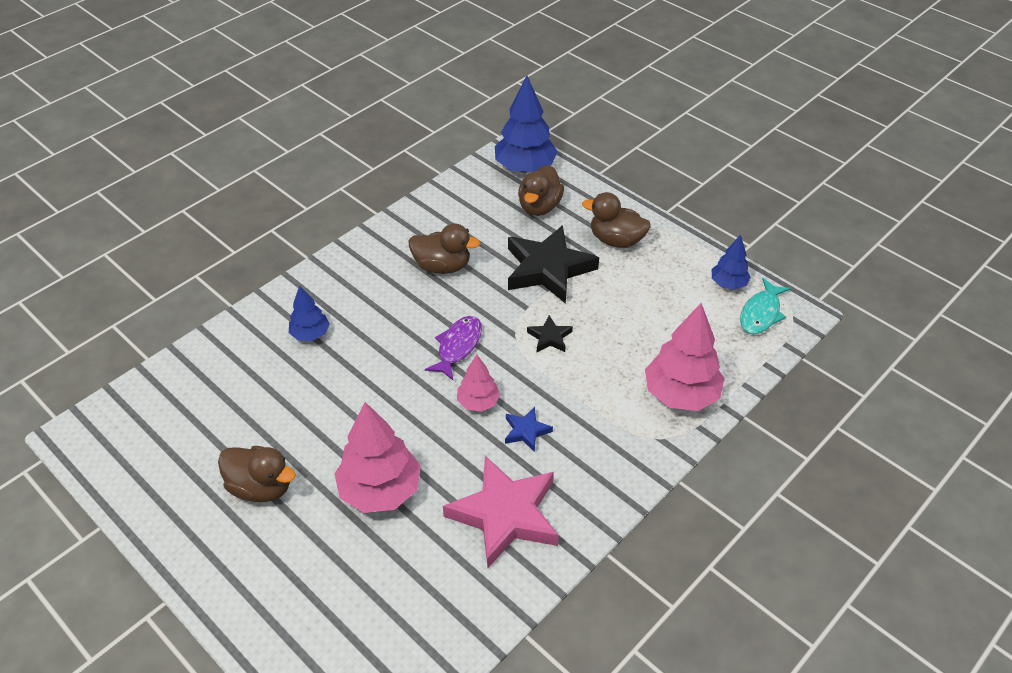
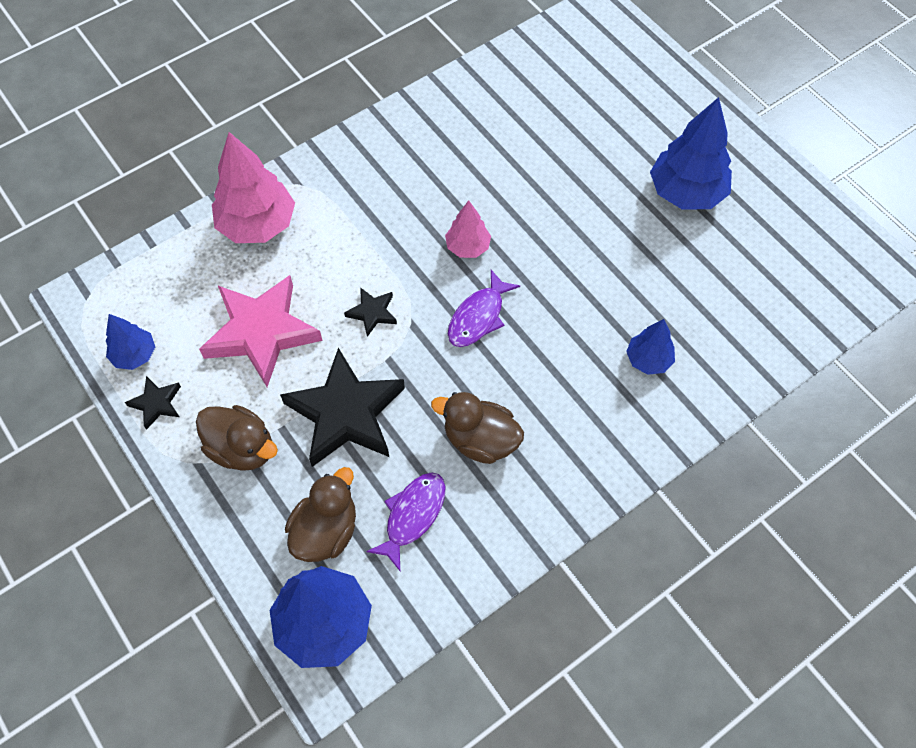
camera: 170 degrees left, 15 degrees up
(261, 487) = (686, 193): brown duck -> blue tree
(380, 490) = (574, 174): pink tree -> none
(482, 221) = (412, 516): none -> purple fish
(505, 515) = (463, 137): pink star -> pink star (261, 332)
(526, 431) = (425, 209): blue star -> none
(692, 257) = (156, 403): none -> black star
(761, 313) = (120, 307): turquoise fish -> none

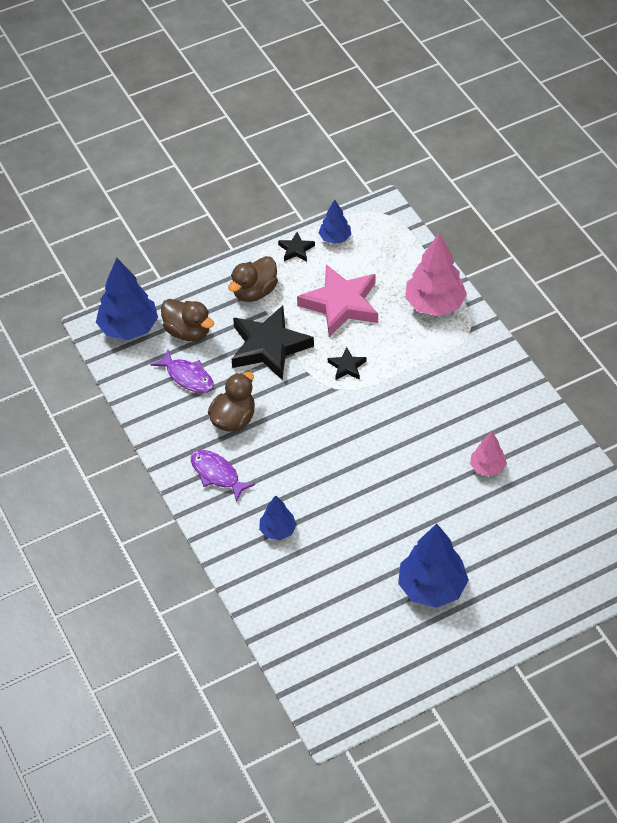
camera: 100 degrees right, 10 degrees down
(467, 247) = (397, 429): pink tree -> pink tree (487, 467)
(478, 317) = (333, 429): purple fish -> purple fish (217, 474)

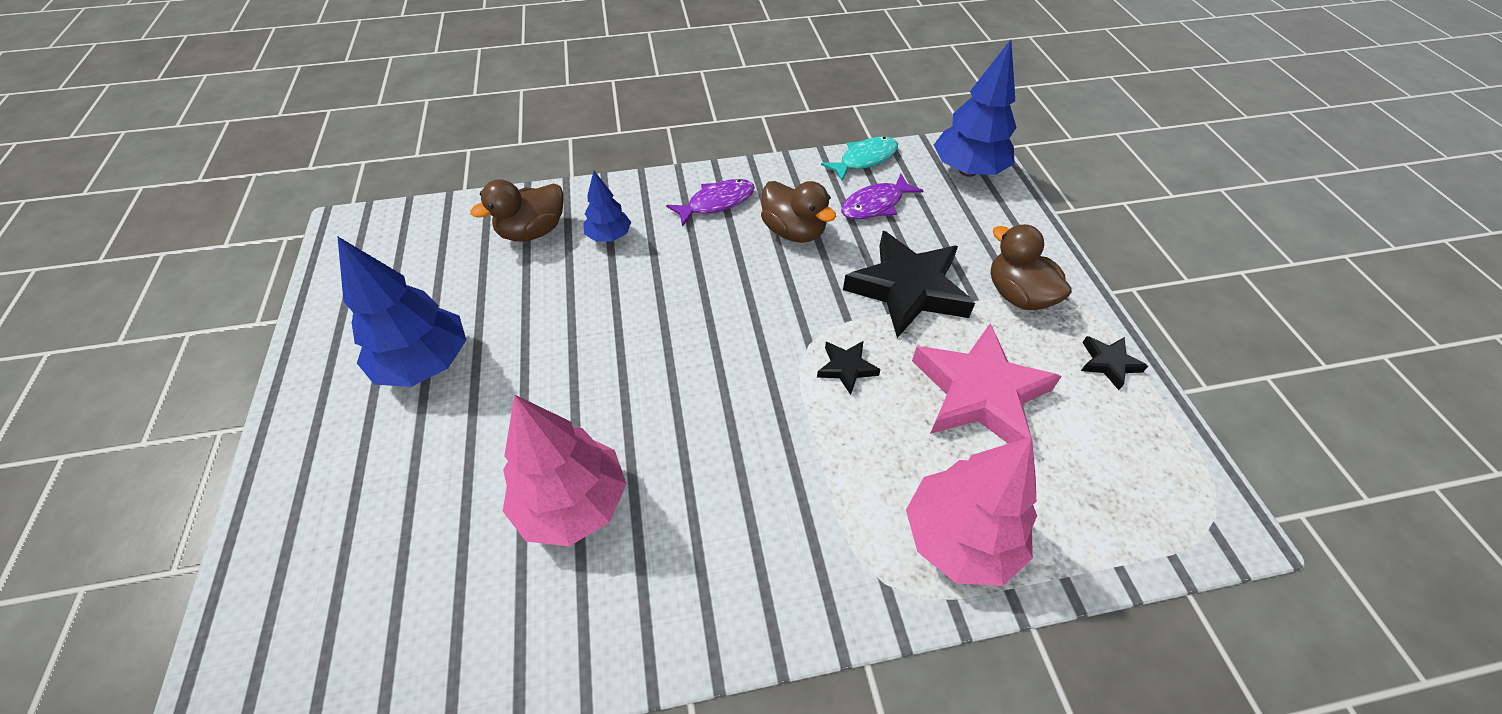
camera: 105 degrees right, 0 degrees up
(133, 392) = (865, 159): none -> turquoise fish
(188, 332) = (952, 217): brown duck -> brown duck (533, 231)
(335, 238) = (1138, 423): blue tree -> none
(487, 467) = (573, 503): pink tree -> pink tree, size x1.81

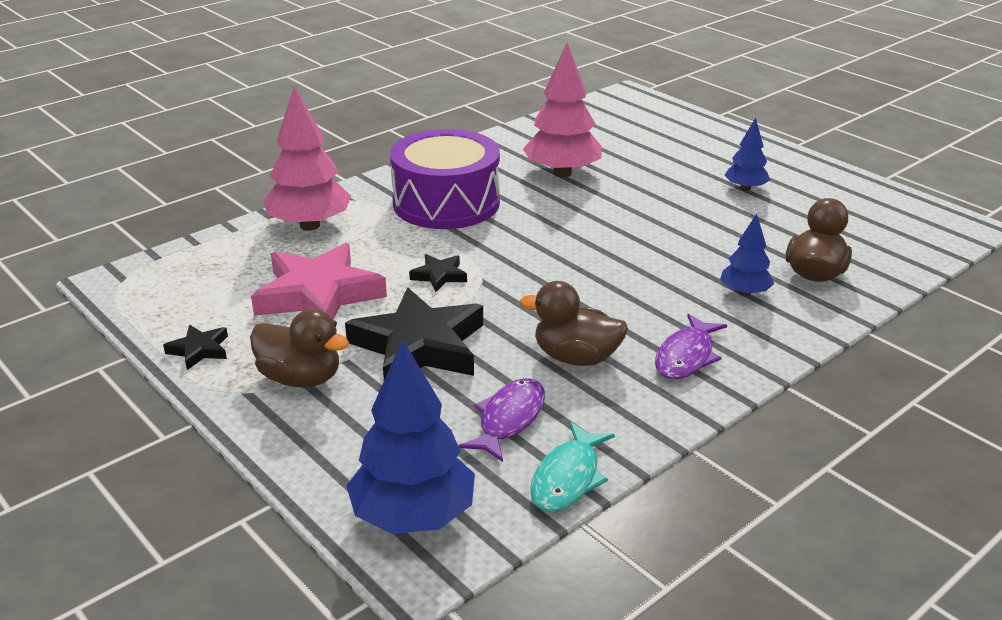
camera: 150 degrees right, 20 degrees down
(425, 363) = (745, 188): blue tree -> blue tree, size x0.55
(764, 505) = (446, 203): none -> purple drum

